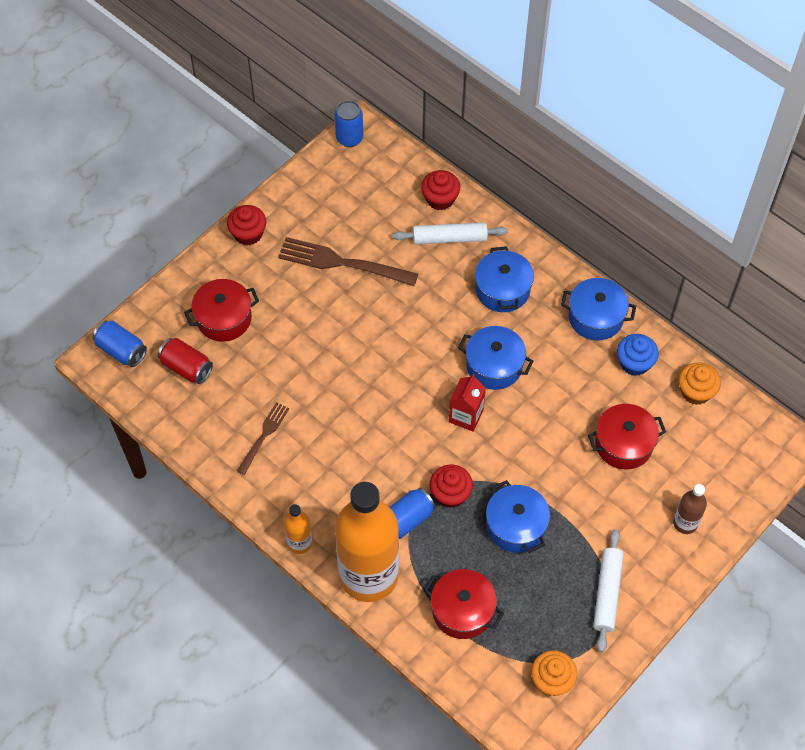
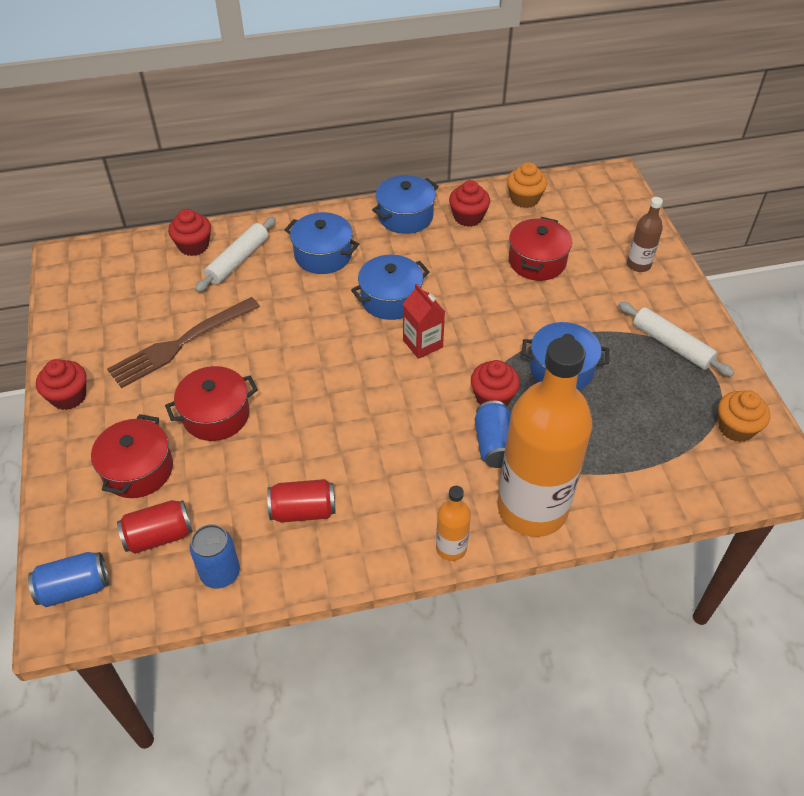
camera: 55 degrees left, 10 degrees down
(264, 436) = (303, 511): brown fork -> red can
(349, 138) = (62, 269): blue can -> blue can (220, 573)
(462, 610) = (622, 454): red pot -> red pot (216, 415)
(634, 363) = (468, 217): blue cupcake -> red cupcake

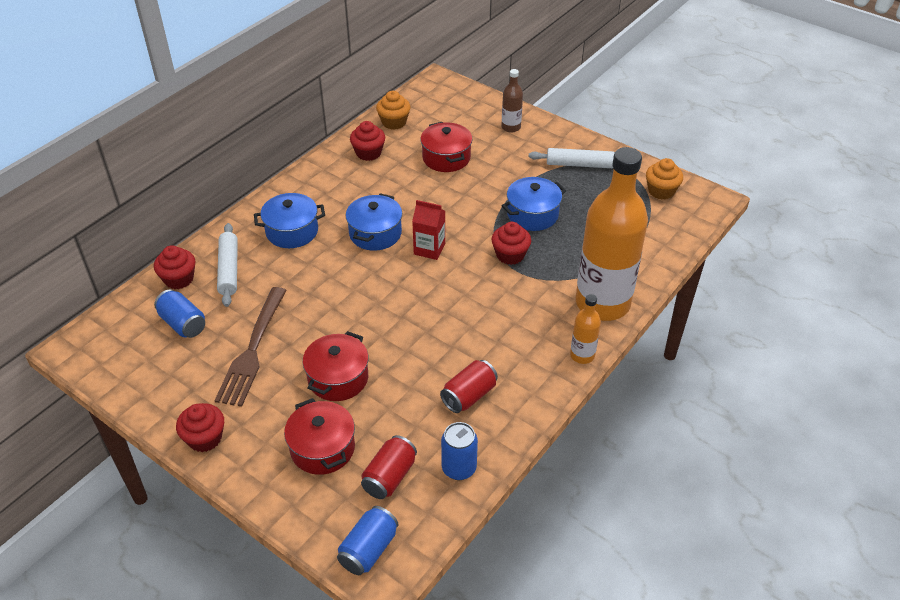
camera: 40 degrees left, 5 degrees down
(405, 216) = (323, 174): blue pot -> none
(494, 445) = (541, 282): blue can -> blue can (183, 324)

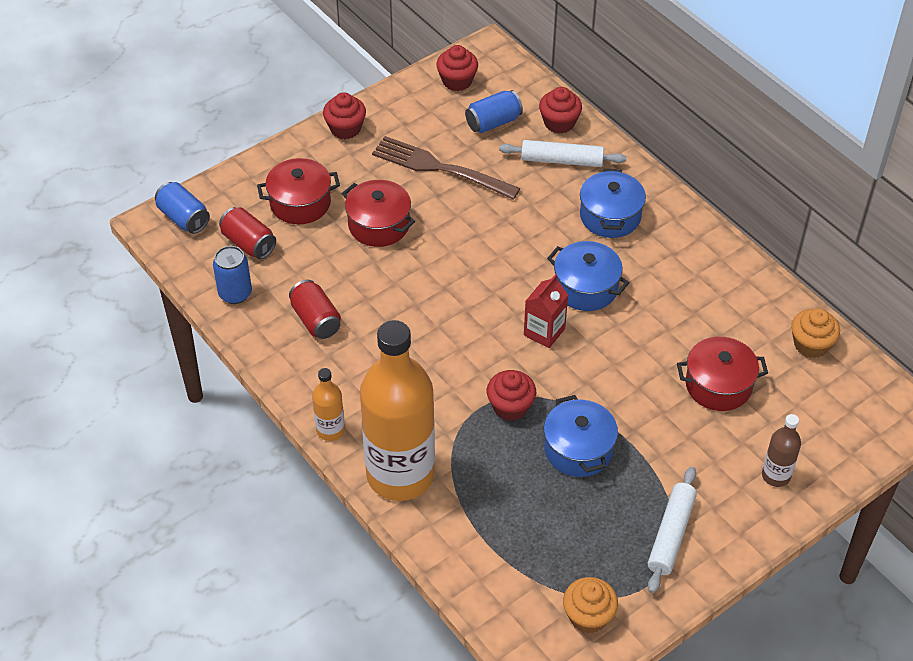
camera: 105 degrees right, 5 degrees up
(368, 153) = (745, 306): red cupcake -> red cupcake (457, 81)

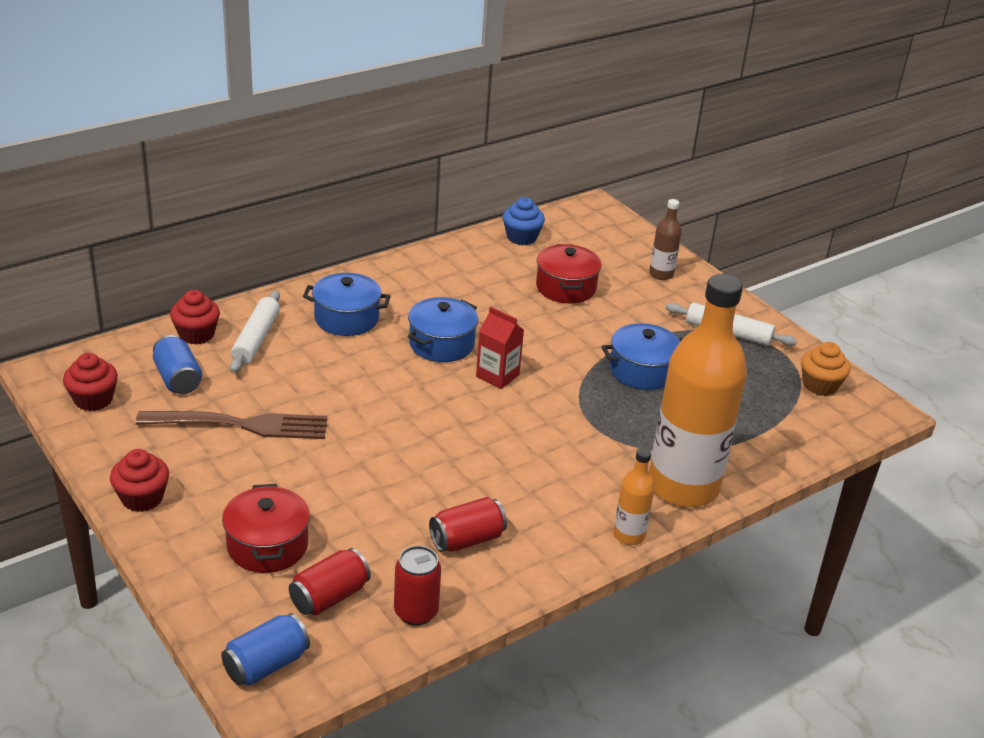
camera: 90 degrees left, 15 degrees down
(235, 293) = (416, 612): blue can -> red can
(379, 225) = (322, 479): red pot -> none
(440, 168) = (241, 425): brown fork -> brown fork turned 120 degrees counterclockwise
(510, 406) = (592, 406): red cupcake -> none
(811, 344) = (521, 237): orange cupcake -> blue cupcake

